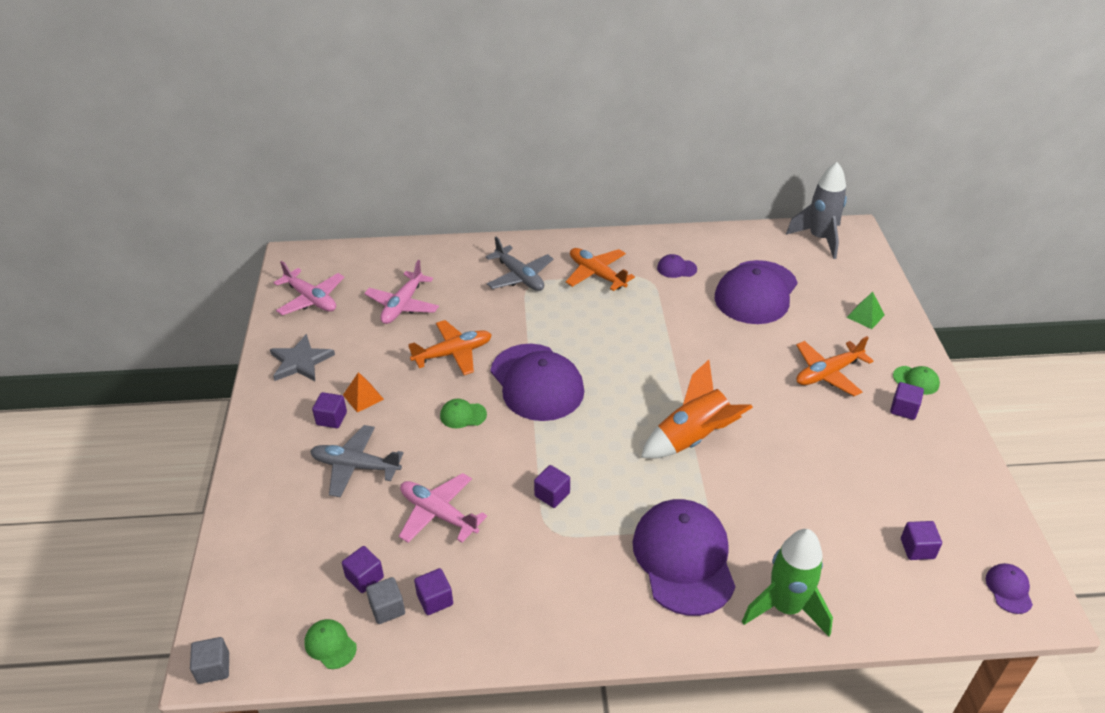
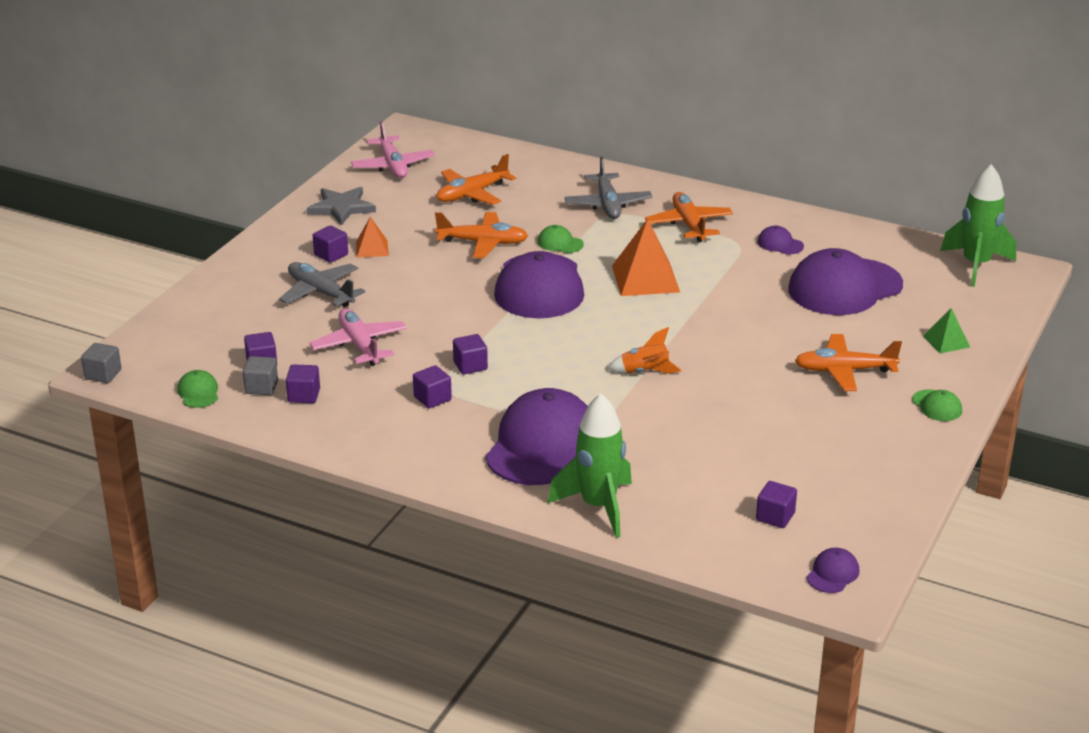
camera: 30 degrees right, 10 degrees down
(403, 305) = (472, 194): pink plane -> orange plane
(463, 415) = (447, 288): green cap -> green cap (560, 243)
(610, 340) = (645, 278): none -> orange pyramid
(693, 438) = (645, 372): orange rocket -> orange rocket, size x0.56
(819, 239) = (976, 265): grey rocket -> green rocket
(903, 409) = (893, 422): purple cube -> purple cube (432, 398)

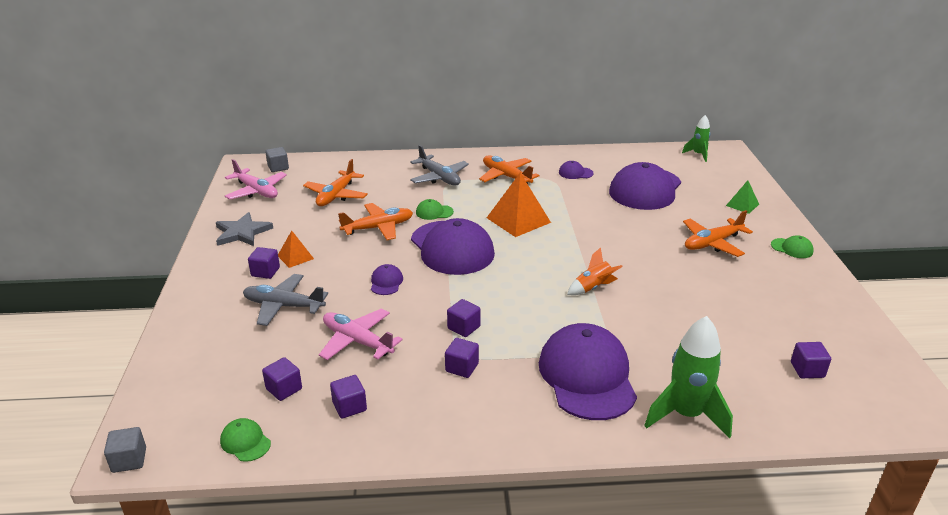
camera: 30 degrees left, 0 degrees up
(261, 387) = (303, 413): grey cube -> grey cube (278, 167)
(832, 574) = (898, 402): purple cap -> purple cap (386, 282)
(976, 265) = (698, 155): green rocket -> green rocket, size x0.56

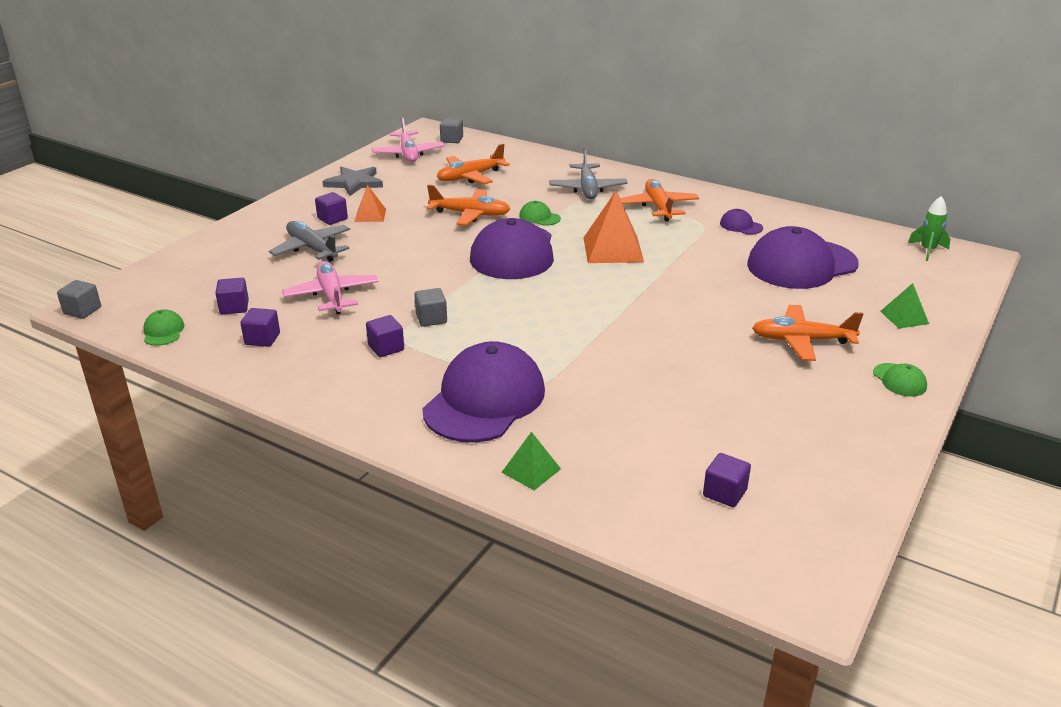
camera: 35 degrees right, 0 degrees up
(386, 282) = (416, 260): purple cap -> none
(463, 327) = (431, 319): purple cube -> grey cube
(593, 288) = (601, 332): orange rocket -> none
(686, 415) = (531, 470): green rocket -> green pyramid

